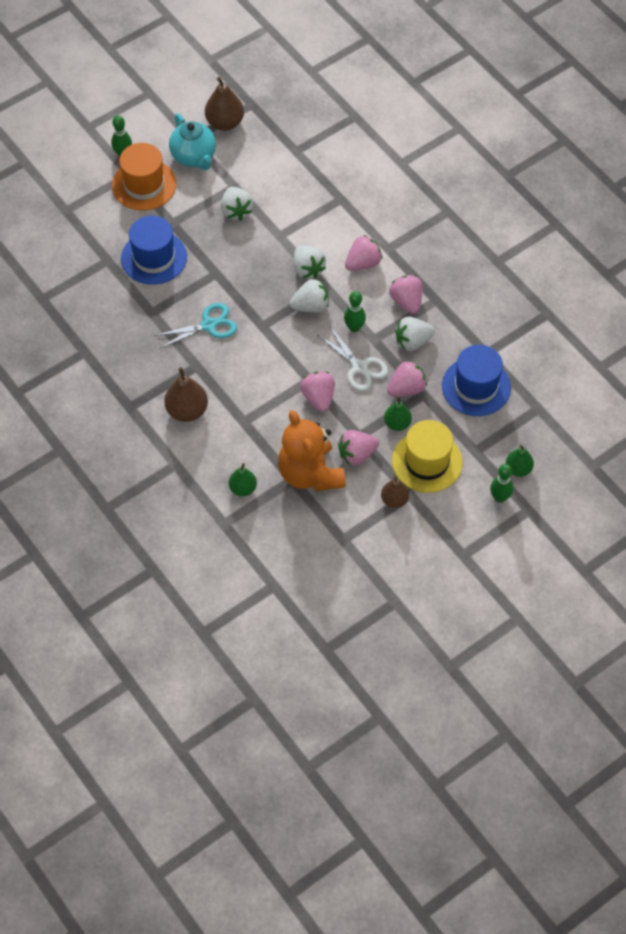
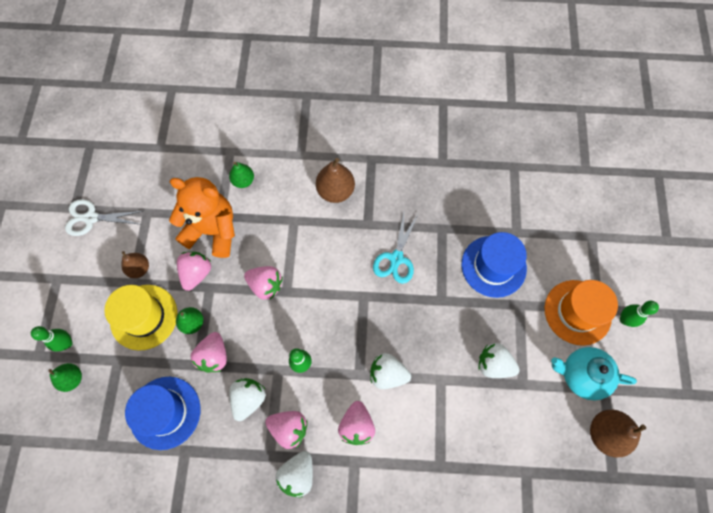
camera: 130 degrees right, 10 degrees up
(310, 306) = (350, 347): white strawberry -> white strawberry (298, 474)
(359, 367) = (264, 337): white scissors -> white scissors (91, 218)

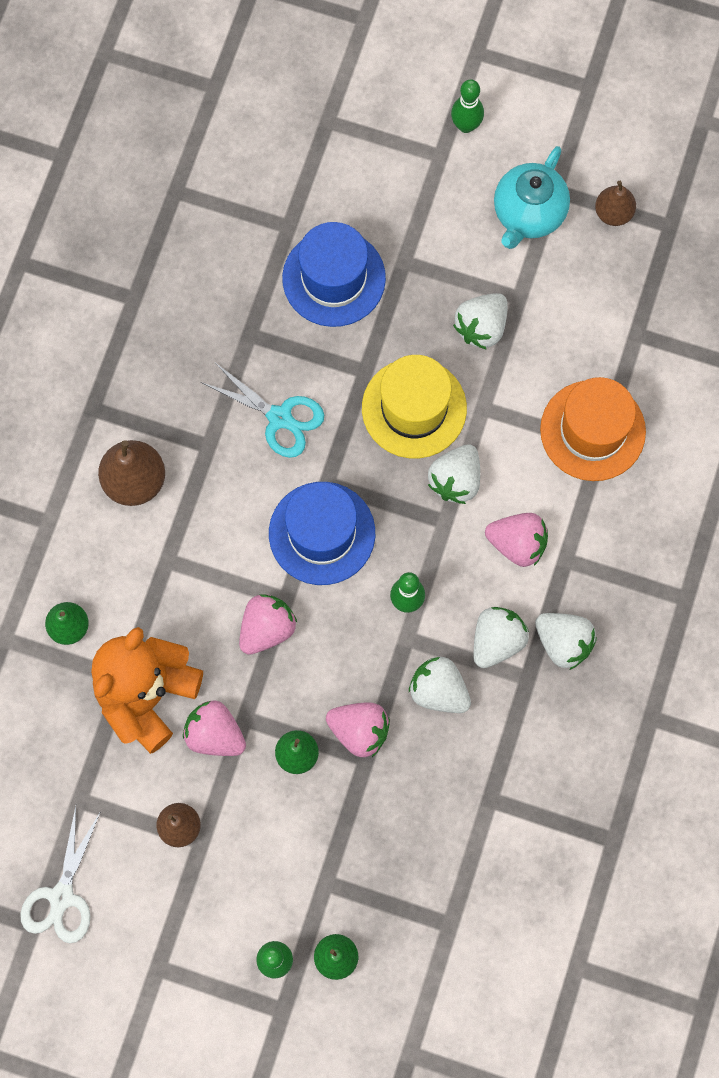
camera: 75 degrees left, 5 degrees up
(144, 317) = (265, 831): yellow hat -> yellow hat (414, 408)
(165, 412) = (426, 819): blue hat -> blue hat (322, 533)
(289, 428) = (497, 641): pink strawberry -> white strawberry
(577, 312) = (437, 185): orange hat -> orange hat (592, 430)
(605, 433) = (613, 213): brown pear -> brown pear, size x0.64

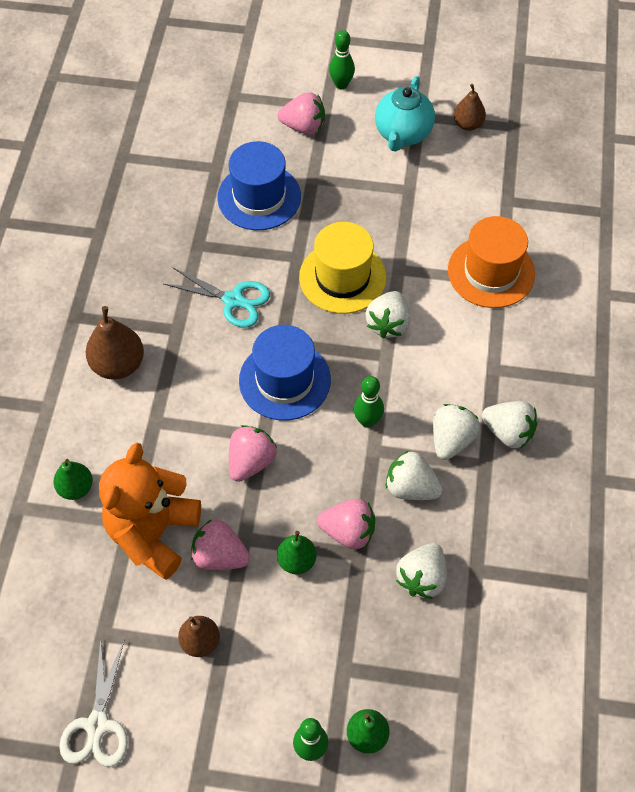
camera: 10 degrees left, 15 degrees down
(481, 327) = (384, 213): white strawberry -> white strawberry (422, 578)
(517, 544) = (450, 363): pink strawberry -> pink strawberry (304, 127)

